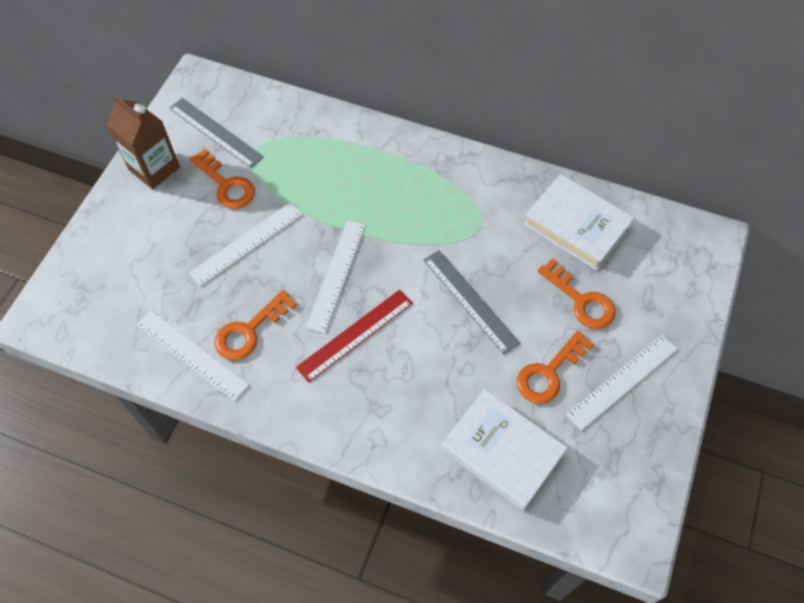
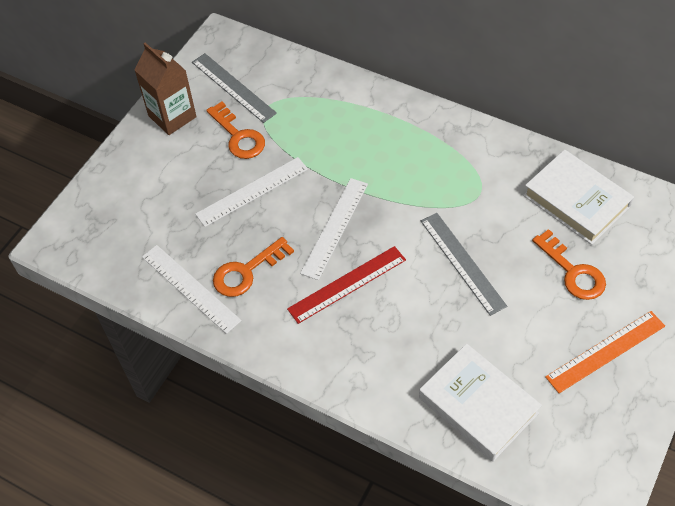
camera: 10 degrees right, 5 degrees down
(549, 372) = (533, 336): orange key -> none
(622, 381) = (605, 351): white ruler -> orange ruler

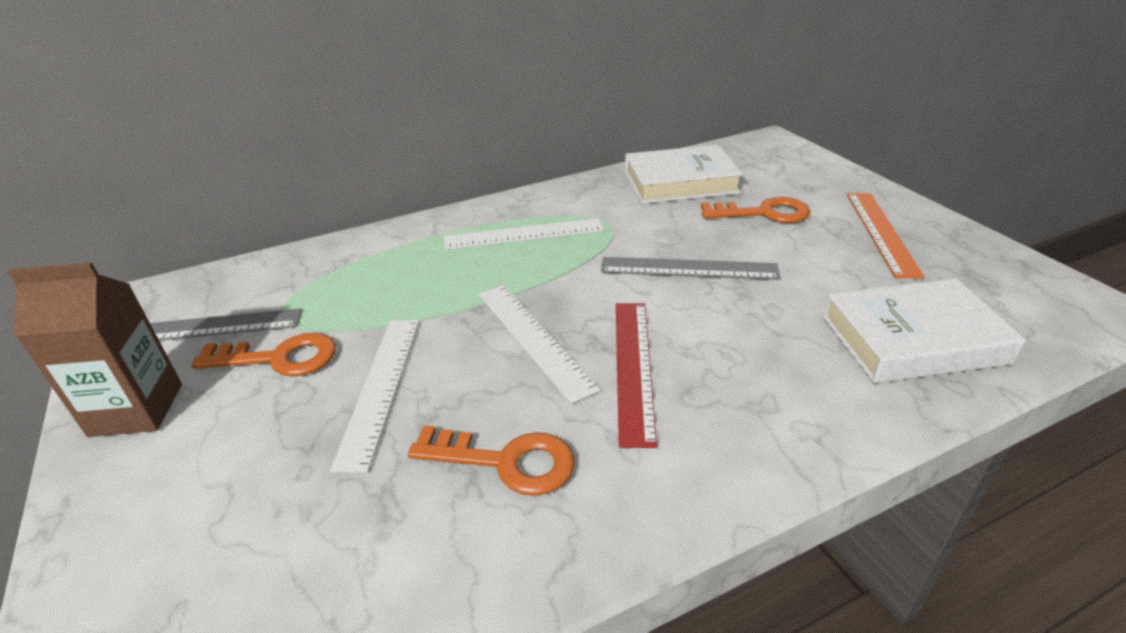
camera: 55 degrees left, 20 degrees down
(190, 288) = (458, 557): white ruler -> white ruler (524, 234)
(246, 271) = (505, 461): orange key -> orange key turned 75 degrees counterclockwise

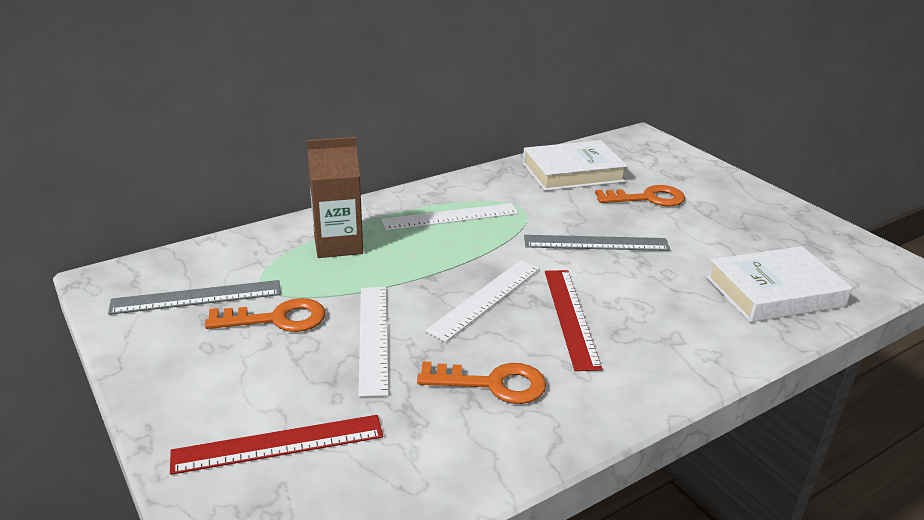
camera: 10 degrees left, 5 degrees down
(136, 410) = (172, 361): brown carton -> brown carton (338, 244)
(204, 538) = (278, 444): none -> red ruler
(533, 338) = (486, 298): white ruler -> white ruler turned 75 degrees clockwise
(881, 232) = (742, 213): orange ruler -> none

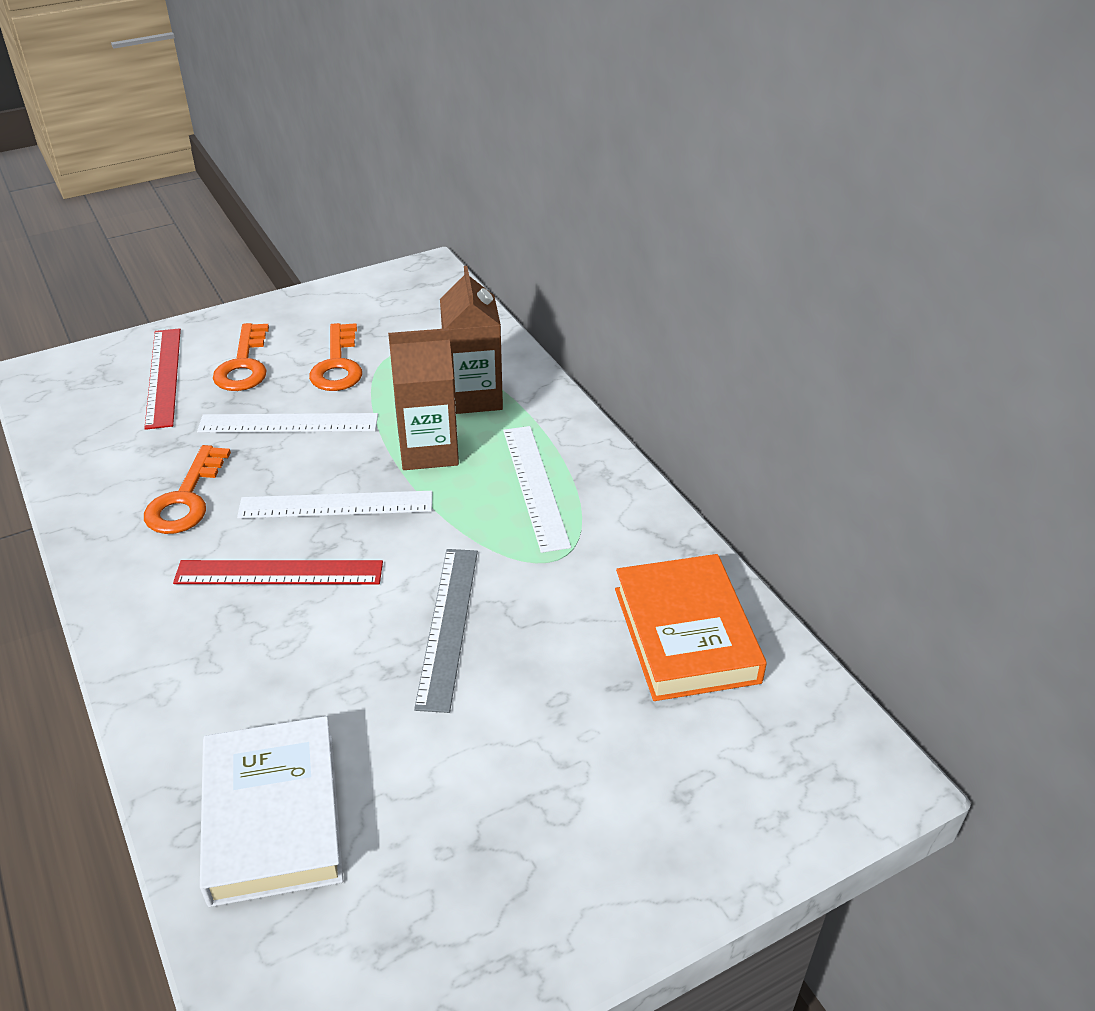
camera: 95 degrees right, 10 degrees up
(196, 297) = (386, 318): grey ruler -> none
(411, 261) = (428, 450): none -> brown carton
(486, 298) = (336, 505): white ruler -> white ruler turned 45 degrees counterclockwise
(572, 172) = (685, 634): white book -> orange book
(647, 198) = (590, 721): orange key -> orange key (244, 365)

